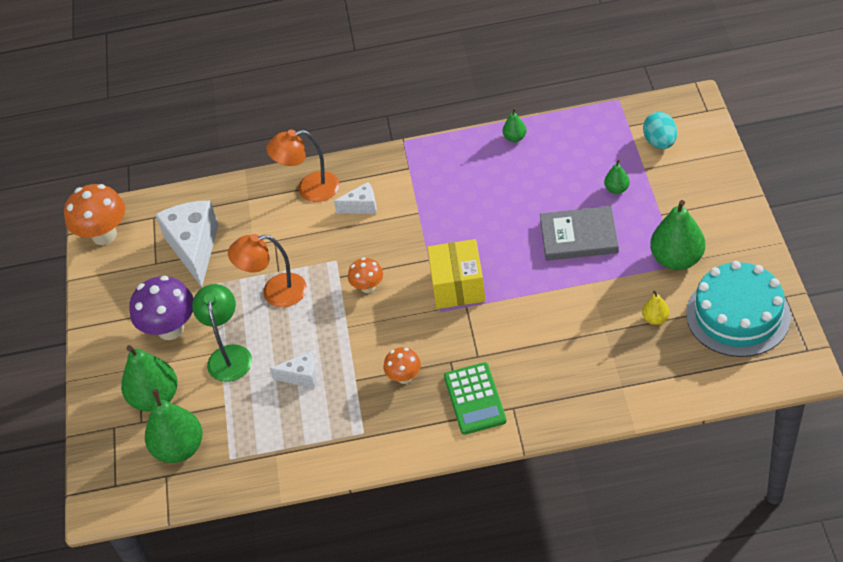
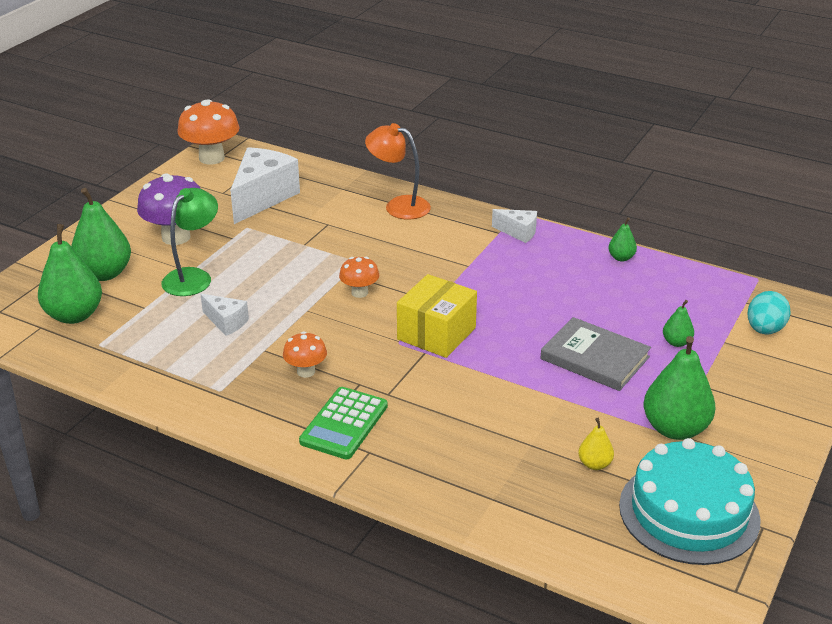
camera: 30 degrees right, 15 degrees down
(275, 292) = (282, 256): orange lamp -> none
(362, 206) = (426, 237): white cheese -> white cheese (518, 232)

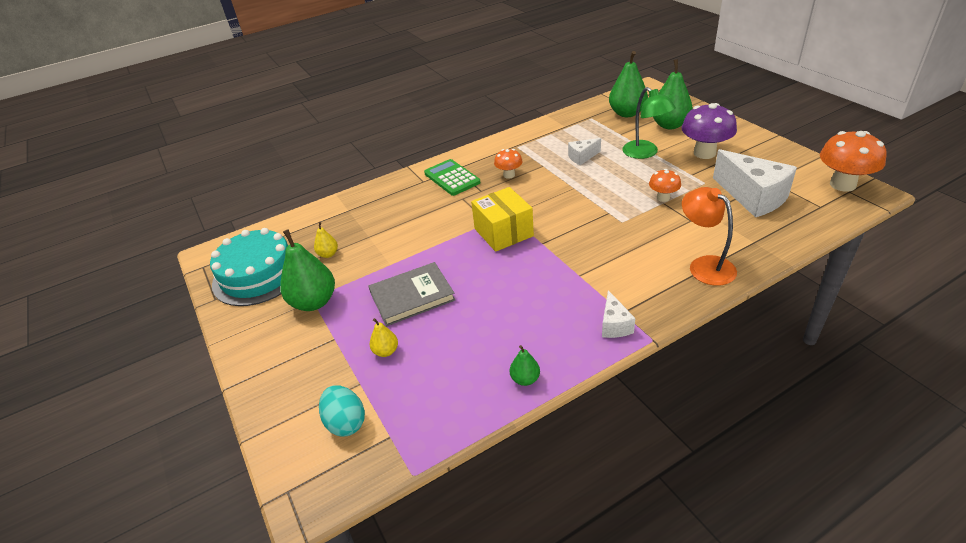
camera: 125 degrees right, 5 degrees up
(359, 293) = (578, 212): orange mushroom -> orange mushroom (663, 198)
(399, 206) = (704, 265): orange lamp -> orange lamp turned 90 degrees counterclockwise
(518, 232) = (614, 325): white cheese -> white cheese turned 60 degrees counterclockwise
(676, 342) = (386, 351): green pear -> yellow pear

